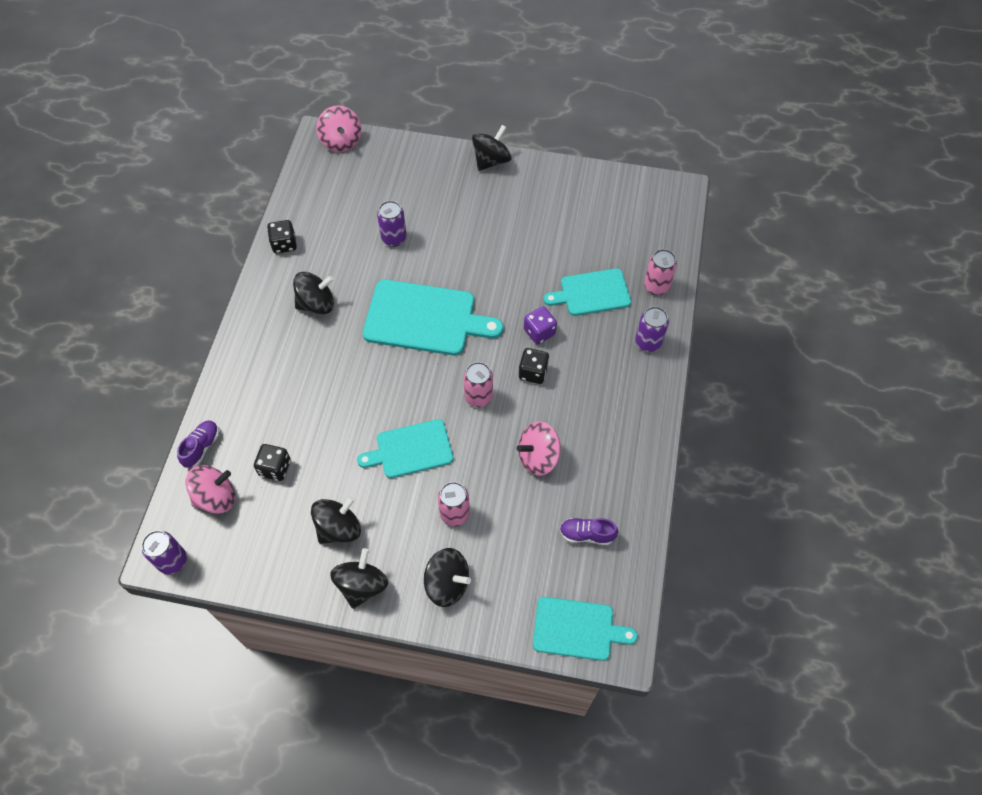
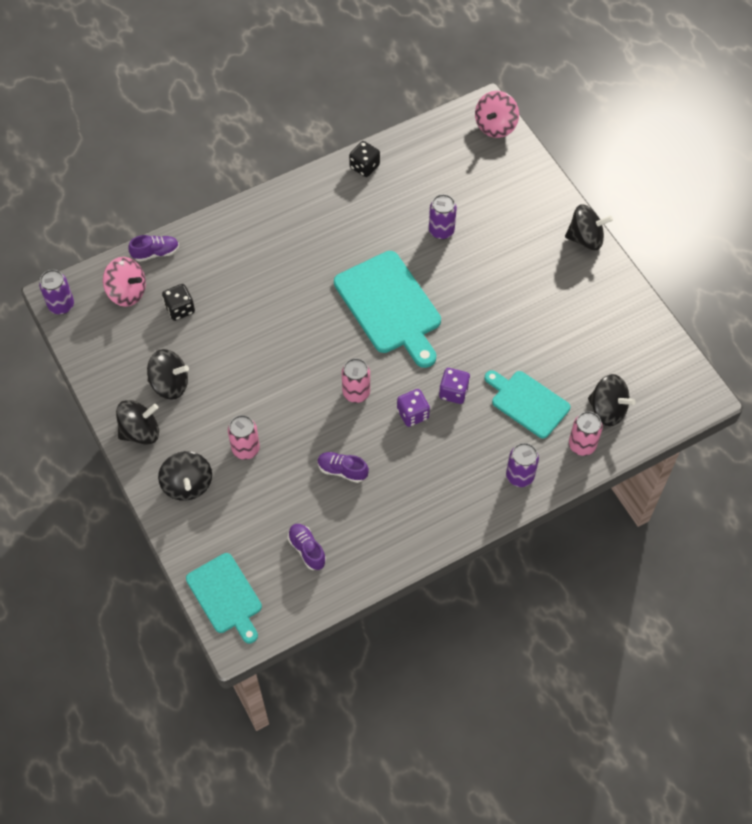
camera: 50 degrees right, 0 degrees up
(316, 304) = (334, 228): black spinning top -> black spinning top (607, 409)
(410, 449) = (271, 381): turquoise cutting board -> none
(533, 372) = (412, 414): black dice -> purple dice
(538, 457) = (342, 470): pink spinning top -> purple shoe

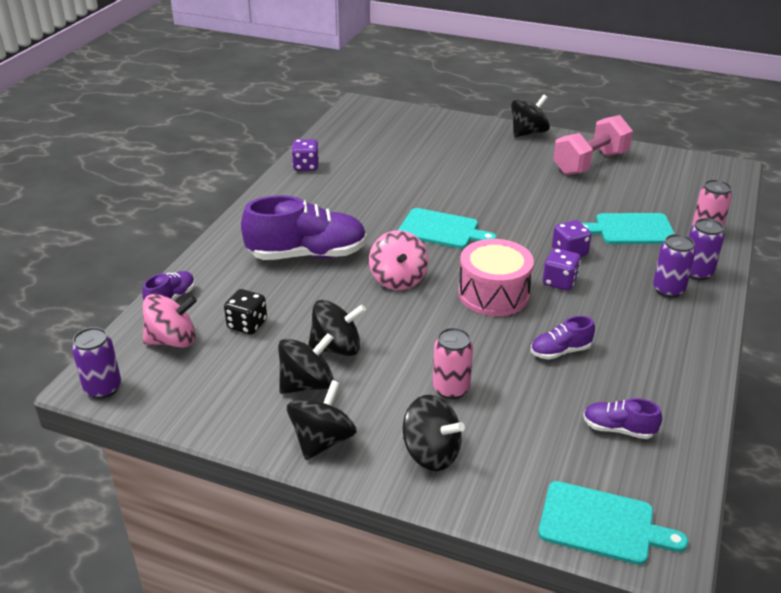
camera: 40 degrees left, 25 degrees down
(274, 268) = (307, 255): none -> purple shoe
(356, 393) = (493, 294): pink can -> pink drum
(364, 166) = (306, 166): black dice -> purple dice
(389, 306) = (442, 230): turquoise cutting board -> turquoise cutting board, size x0.63
(441, 231) = (419, 172): purple can -> purple can (668, 290)
(495, 126) = (379, 109): pink spinning top -> pink spinning top (398, 279)
(590, 310) = (590, 163): none -> pink dumbbell
(607, 409) = (688, 205): black spinning top -> black spinning top (337, 348)

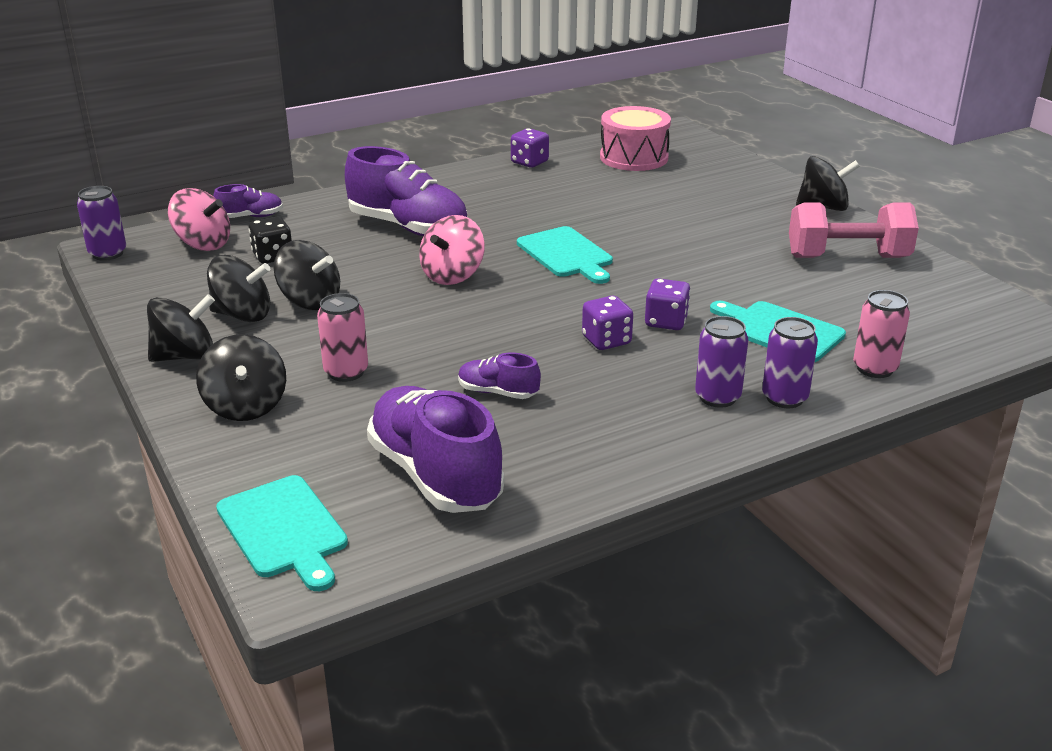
camera: 40 degrees right, 5 degrees down
(493, 294) = (520, 322): pink drum -> pink drum (634, 157)
(618, 429) = (435, 475): purple shoe -> purple shoe, size x2.08

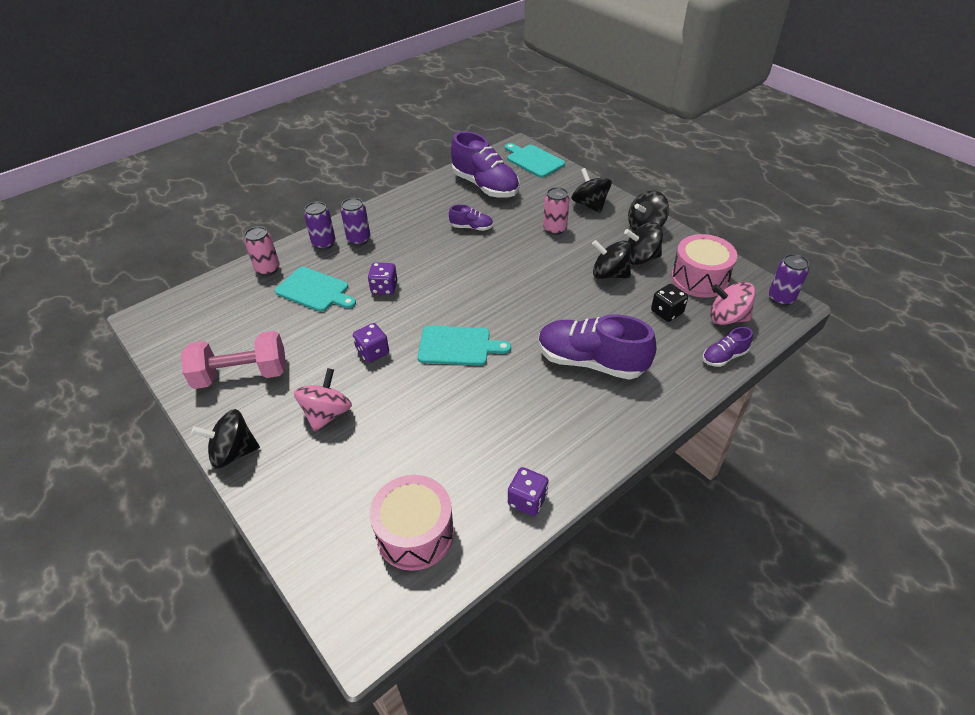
camera: 170 degrees right, 15 degrees up
(186, 283) = (699, 278): none -> pink drum
(452, 275) = (531, 311): pink spinning top -> pink spinning top (327, 414)
(566, 254) = (458, 346): turquoise cutting board -> turquoise cutting board turned 135 degrees clockwise
(606, 340) = (419, 268): purple dice -> purple dice (373, 352)

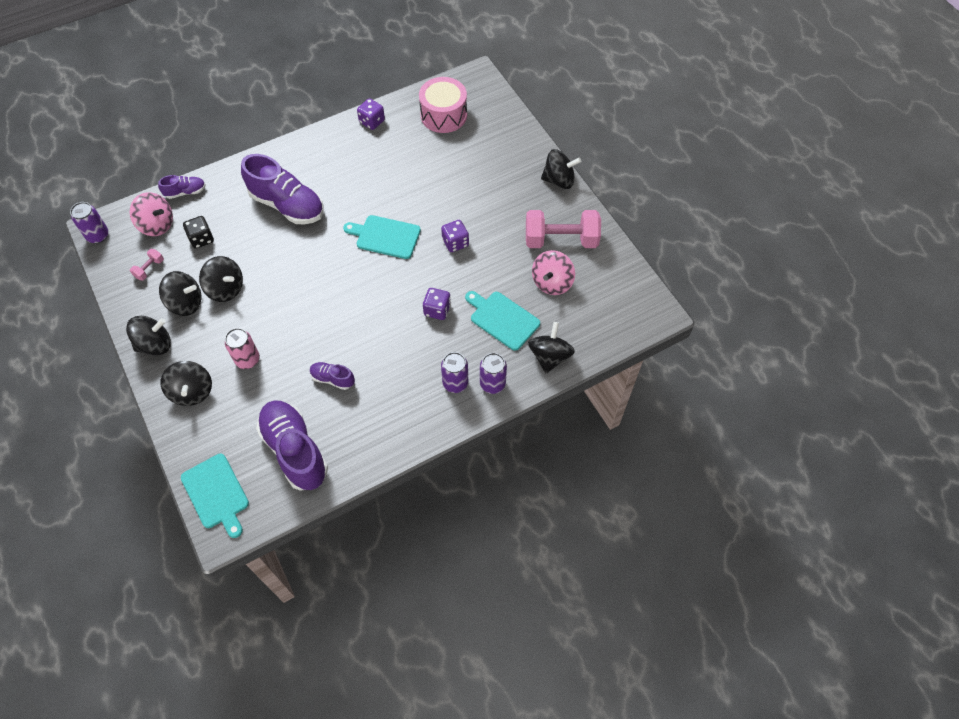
camera: 170 degrees left, 15 degrees up
(267, 269) = (549, 356): pink can -> black spinning top
(327, 414) = (494, 197): pink spinning top -> pink spinning top (552, 282)
(699, 278) = (149, 269): pink drum -> pink dumbbell

